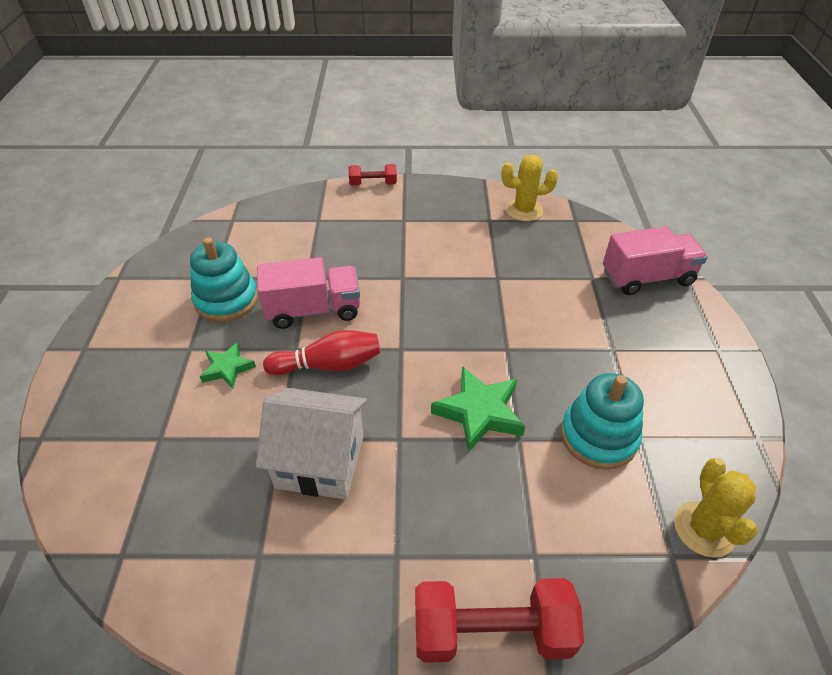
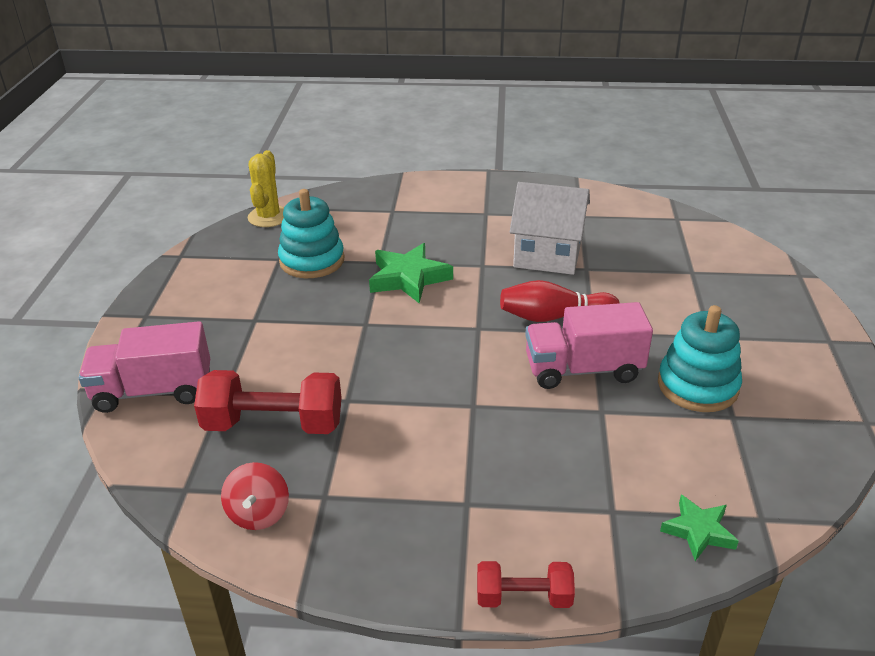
camera: 175 degrees left, 10 degrees down
(227, 368) = (658, 318): green star -> green star (698, 531)
(492, 632) = (429, 188): red dumbbell -> red dumbbell (274, 424)
(524, 210) = (259, 513): yellow cactus -> red spinning top

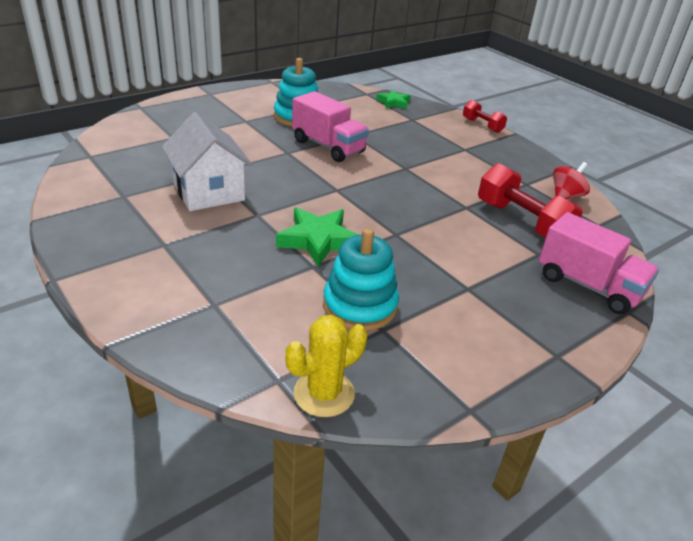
camera: 135 degrees left, 0 degrees up
(553, 316) = (288, 168): red bowling pin -> none

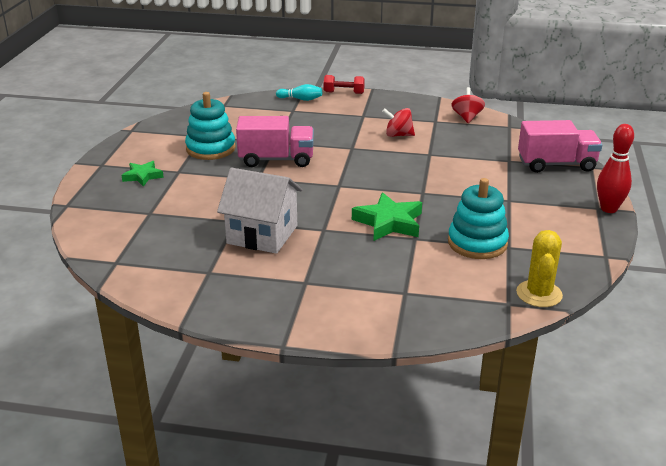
camera: 40 degrees left, 5 degrees down
(393, 102) = (256, 103): green star -> green star (143, 176)
(435, 114) = (301, 99): none -> turquoise bowling pin
(467, 178) = (398, 135): none -> red spinning top
(522, 222) = (471, 146): red dumbbell -> none
(569, 365) = (608, 209): none -> red bowling pin

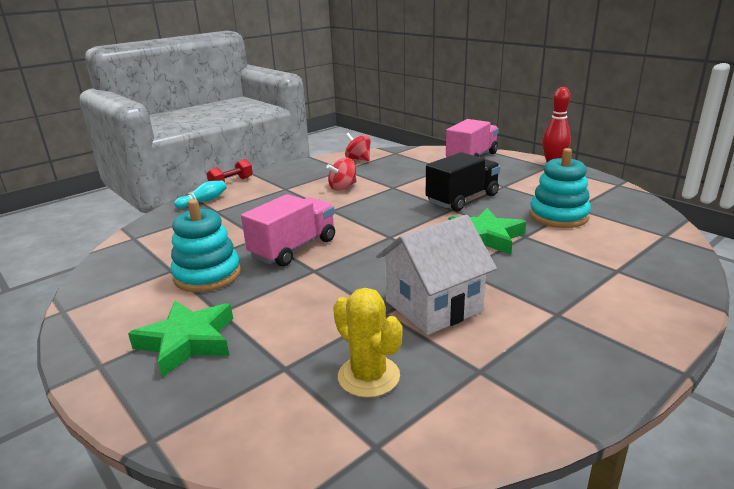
camera: 50 degrees left, 5 degrees down
(143, 176) = (187, 341): green star -> green star, size x1.64
(449, 190) = (462, 199): none -> black truck
(539, 294) = (658, 220): yellow cactus -> yellow cactus (368, 376)

